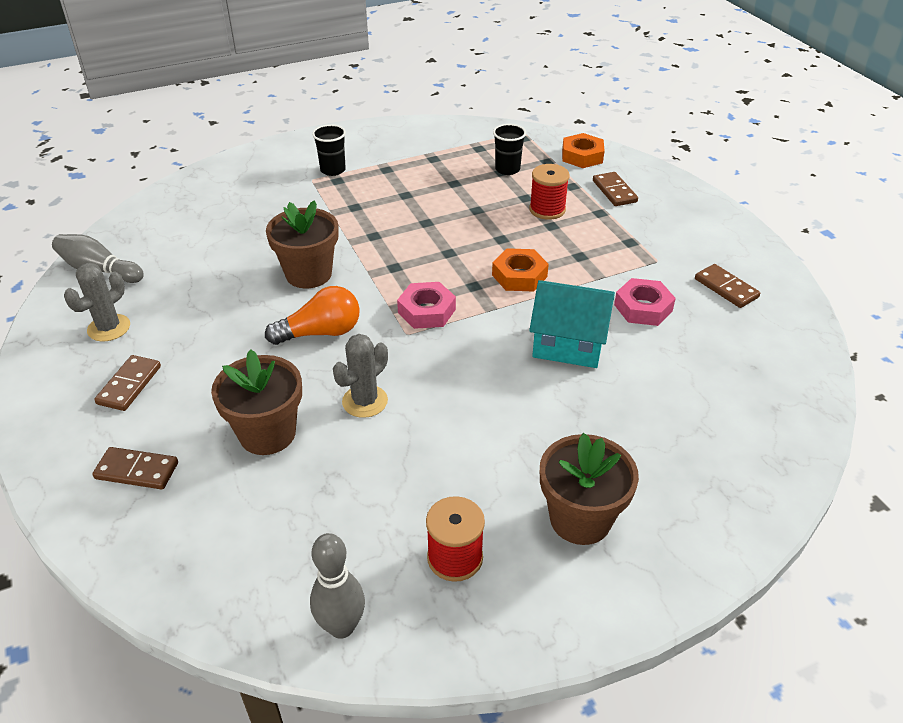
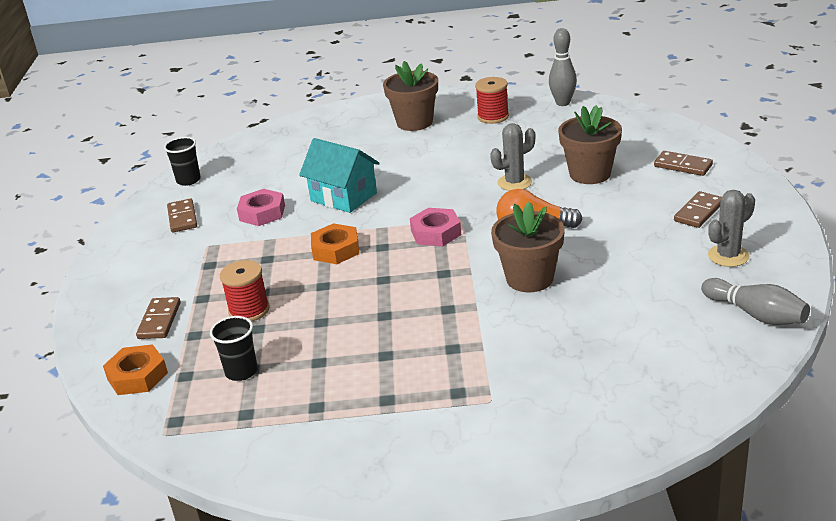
camera: 155 degrees left, 10 degrees down
(333, 170) = (457, 412): black cup -> black cup (188, 180)

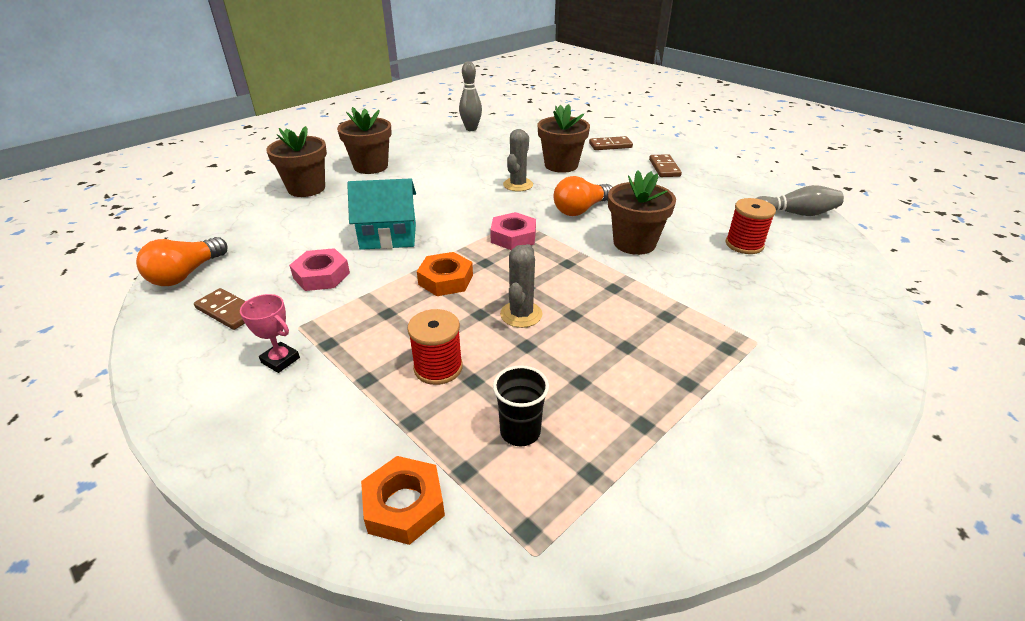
camera: 45 degrees left, 5 degrees up
(159, 320) = (345, 427): brown domino -> none
(173, 264) = (280, 360): none -> pink trophy
(188, 180) = (186, 274): black cup -> orange light bulb
(339, 130) = (306, 188): none -> brown flower pot
(493, 117) = (432, 148): red spool -> red spool (744, 244)
(728, 256) = (723, 186): grey cactus -> grey cactus (521, 314)

